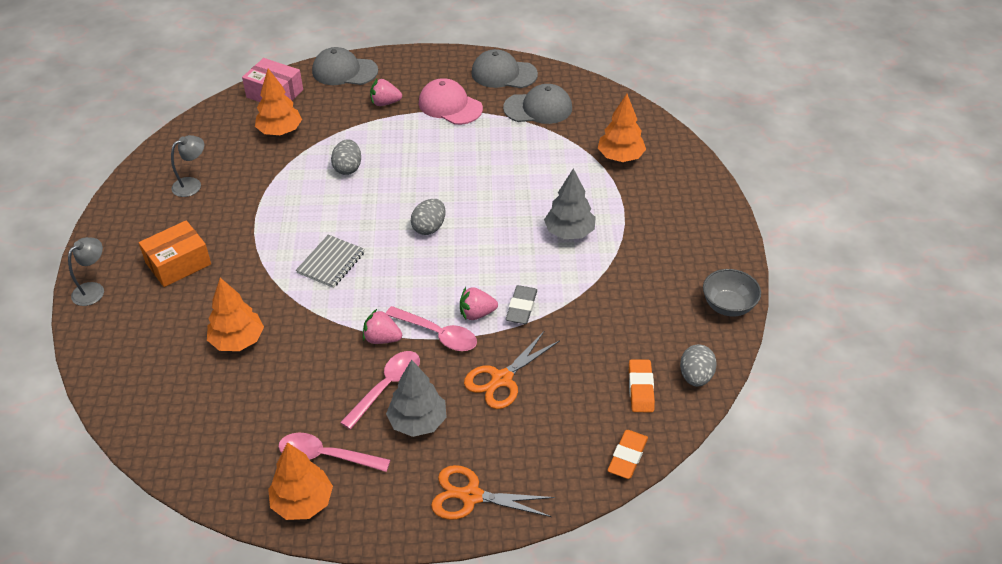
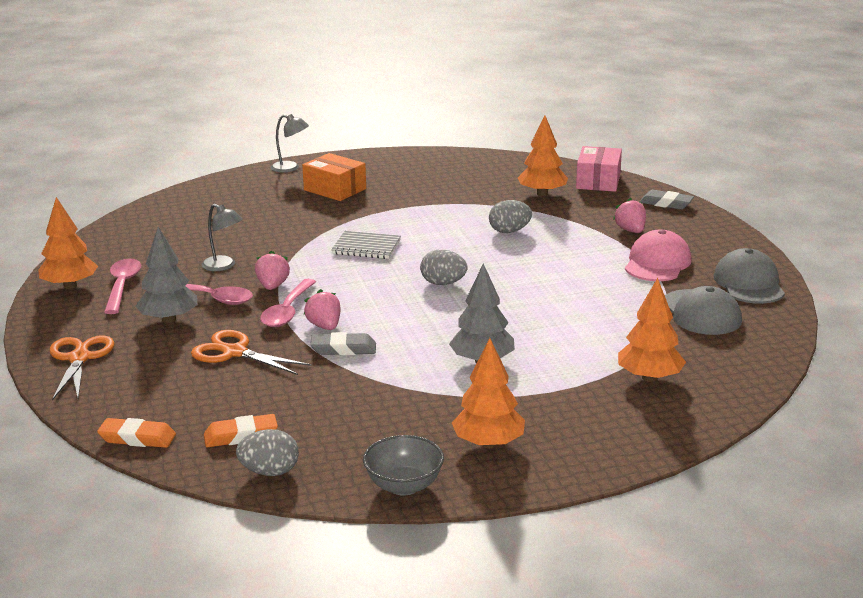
camera: 75 degrees right, 20 degrees down
(192, 184) = (440, 175): grey lamp -> grey lamp (223, 266)
(237, 341) = (250, 228): orange tree -> orange tree (488, 443)
(344, 71) = (666, 203): grey cap -> grey eraser

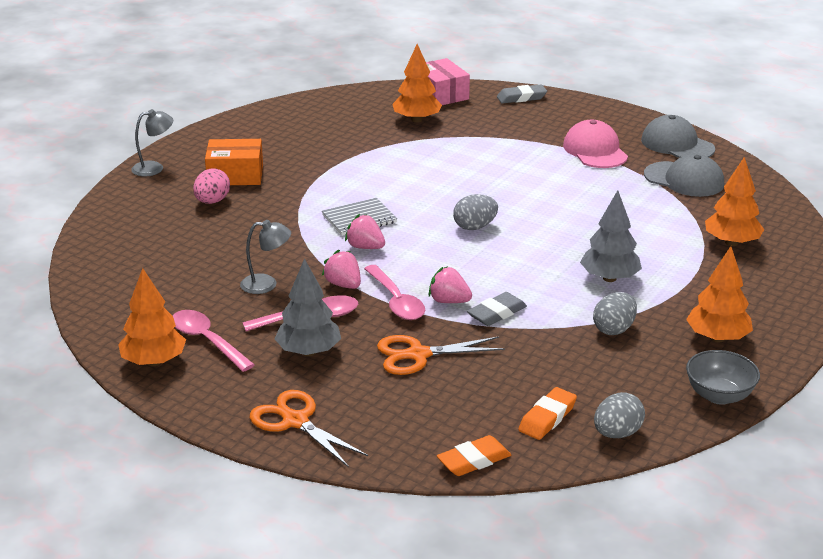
camera: 40 degrees left, 5 degrees up
(288, 201) = (212, 201): none -> pink egg
(509, 231) = (448, 162): grey egg -> grey egg (614, 329)
(630, 231) = (534, 130): pink strawberry -> pink strawberry (365, 247)

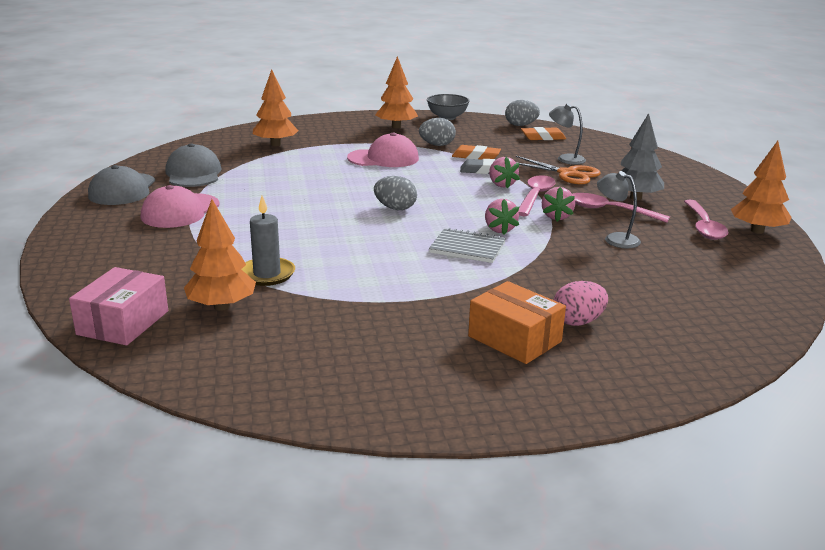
camera: 135 degrees left, 5 degrees down
(154, 168) = (599, 397): grey lamp -> grey lamp (565, 159)
(295, 421) = (685, 178): orange scissors -> none
(437, 143) = (267, 274): none -> grey candle
(474, 460) = (606, 140): orange eraser -> orange eraser (476, 156)
(521, 98) = (80, 277): grey eraser -> none
(609, 278) = (383, 158): grey tree -> pink cap

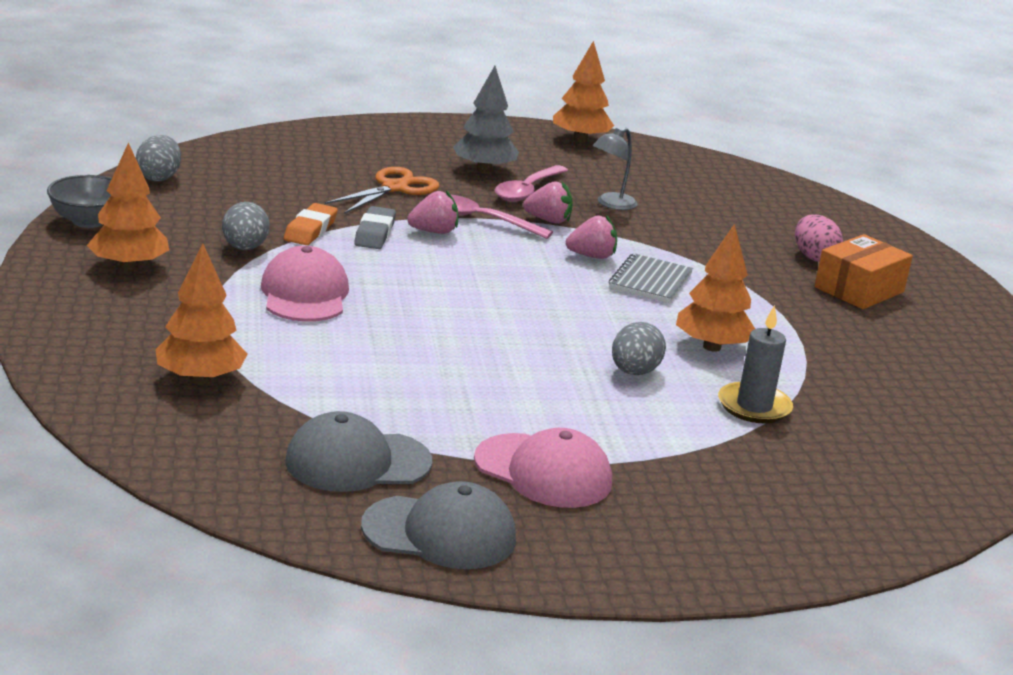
camera: 90 degrees left, 0 degrees up
(123, 323) = (914, 503): pink box -> none
(222, 306) = (848, 438): orange tree -> orange tree (711, 347)
(395, 208) = (524, 308): grey egg -> grey egg (634, 372)
(543, 137) = (229, 174): orange eraser -> none
(565, 159) = (332, 178): grey lamp -> none
(704, 227) = (572, 159): pink spoon -> none

